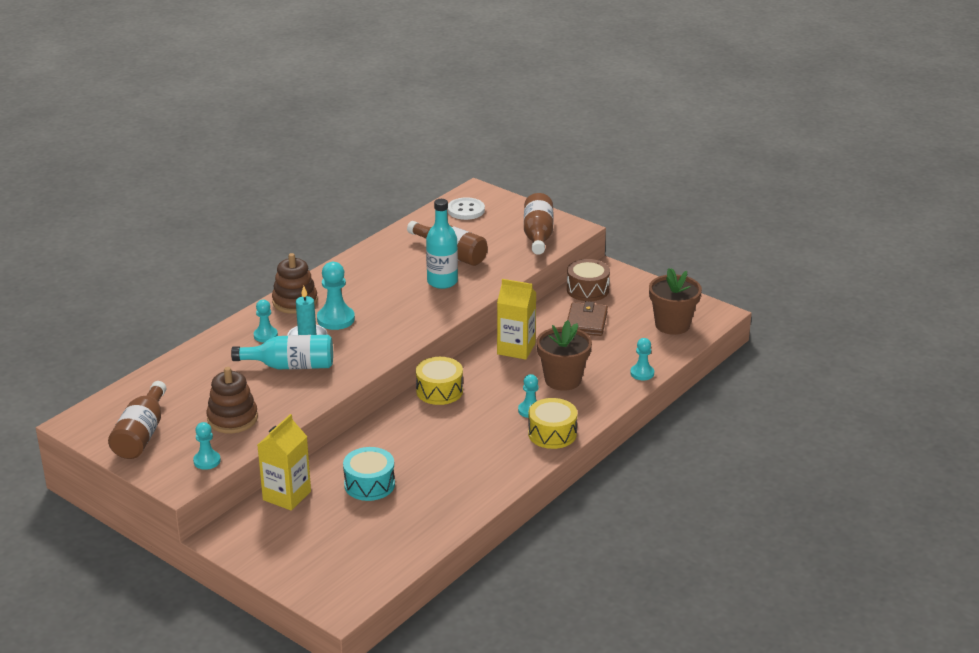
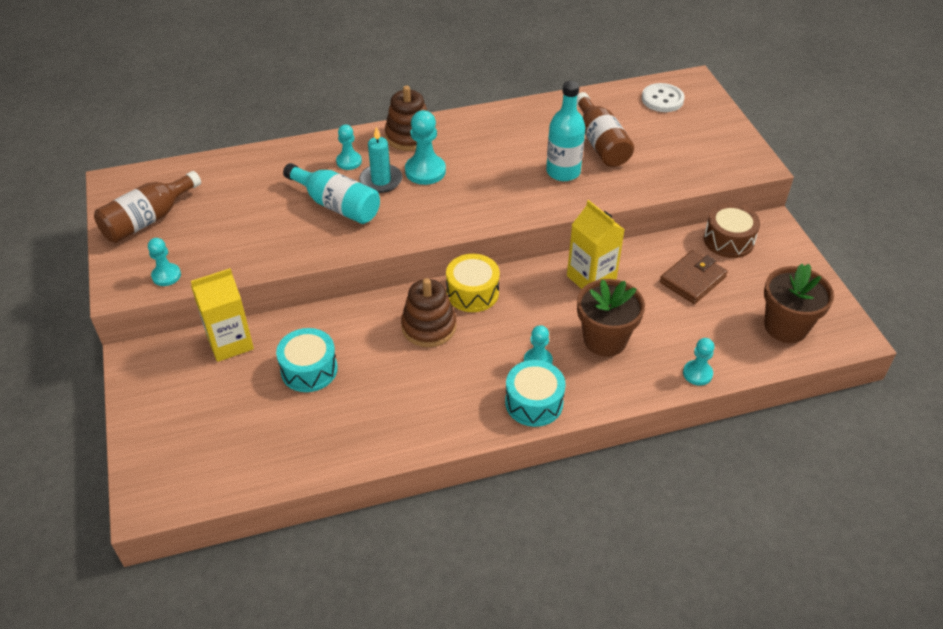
camera: 35 degrees right, 15 degrees up
(232, 419) = (232, 239): brown stacking toy -> brown stacking toy (429, 327)
(538, 235) = (710, 157): brown bottle -> none
(552, 434) = (534, 402): yellow drum -> turquoise drum

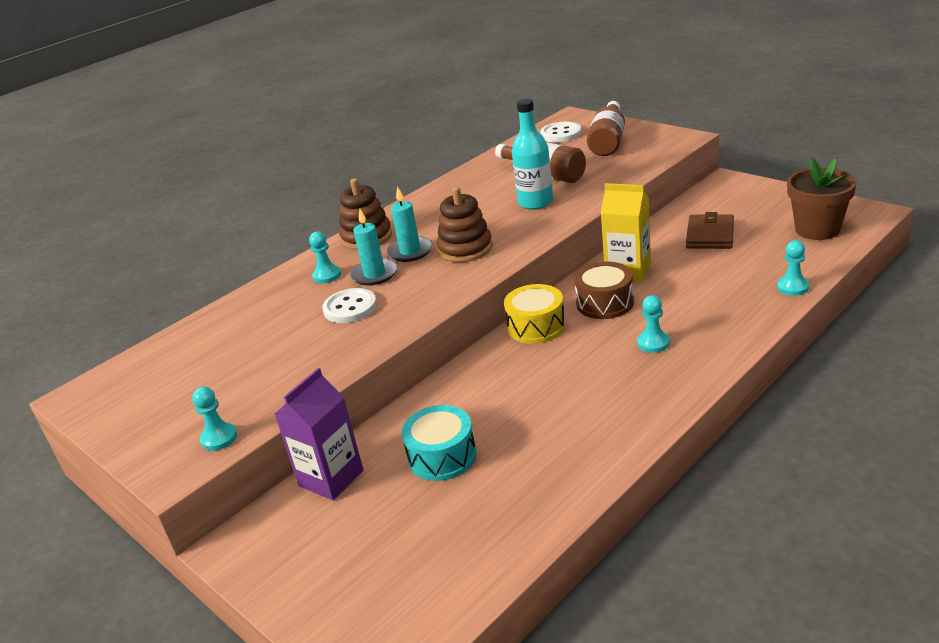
camera: 25 degrees left, 15 degrees down
(148, 219) = (149, 406): brown bottle -> brown bottle (608, 141)
(230, 342) = (331, 478): yellow carton -> purple carton
(337, 205) = (350, 308): turquoise bottle -> white button
(425, 171) = (410, 251): turquoise pawn -> turquoise candle
(429, 327) = (524, 368): brown stacking toy -> brown stacking toy (465, 249)
(534, 402) = (686, 371): turquoise drum -> none
(605, 340) = (691, 302): brown flower pot -> none
(728, 240) = (705, 202): brown drum -> brown drum (605, 303)

